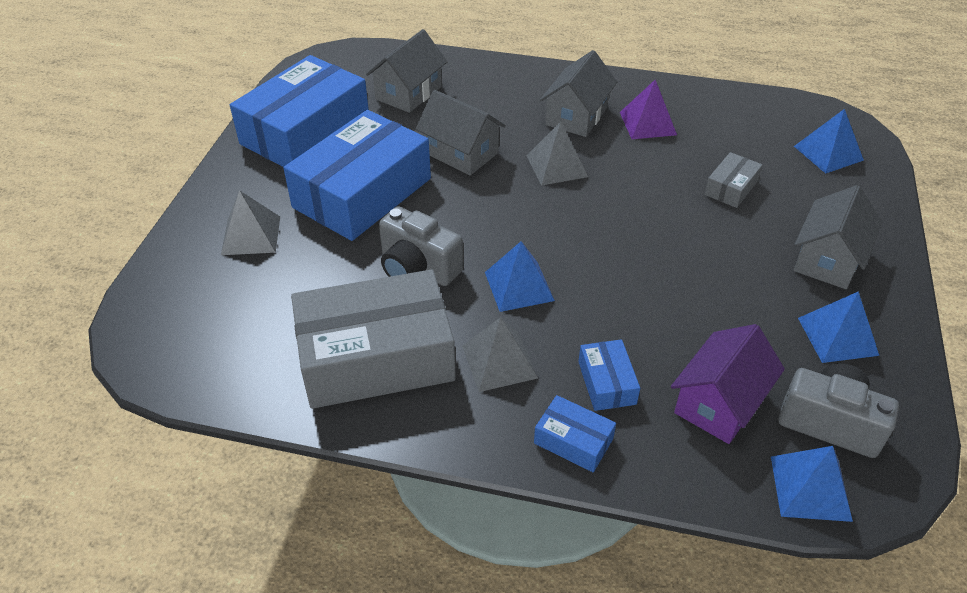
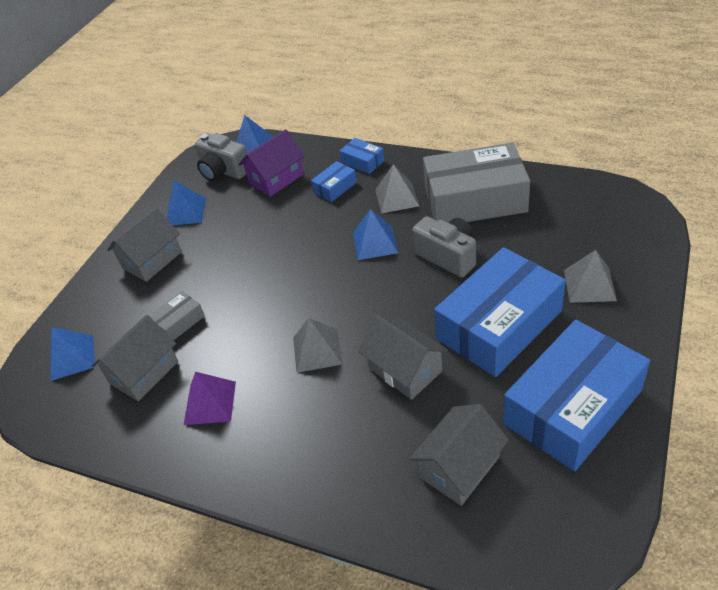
camera: 165 degrees left, 0 degrees up
(576, 116) = (277, 417): grey house -> grey house (144, 372)
(607, 383) = (335, 187): blue box -> blue box turned 45 degrees clockwise

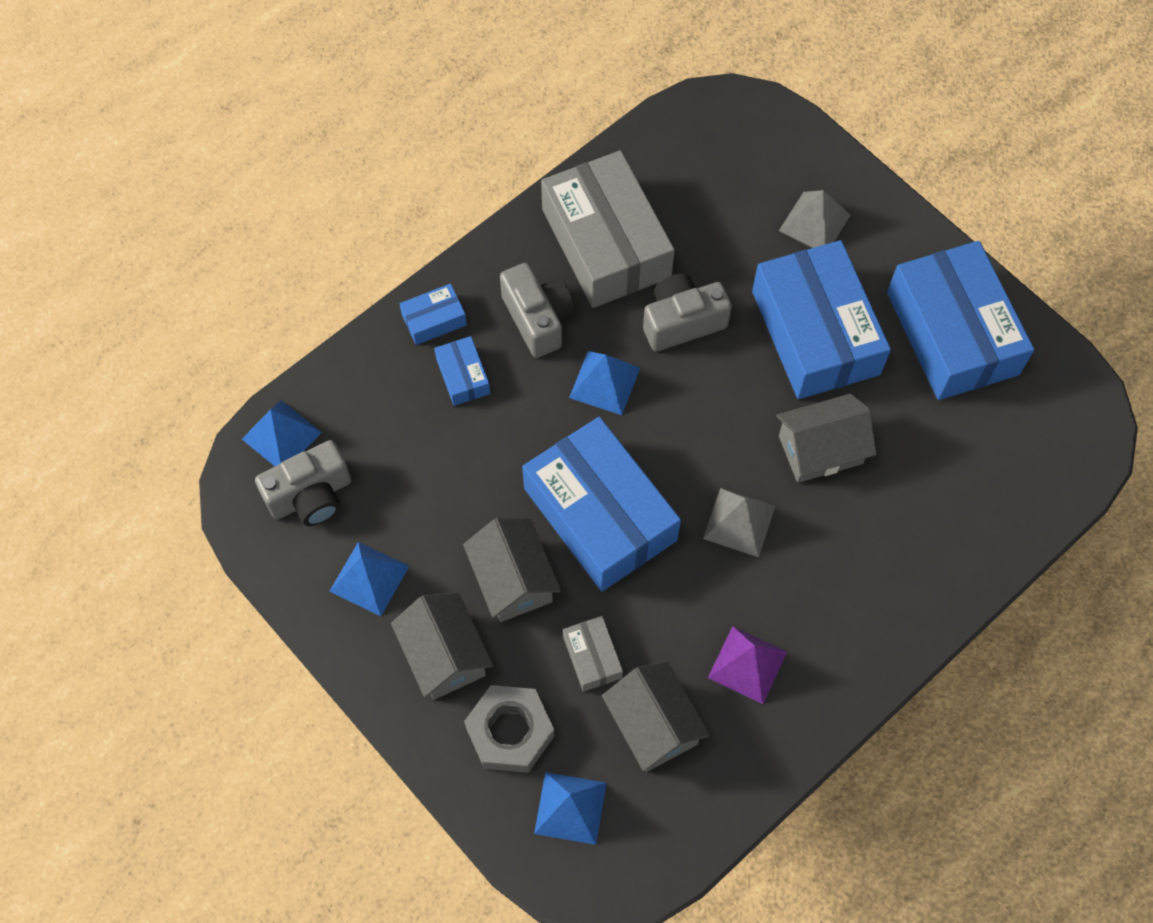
camera: 70 degrees left, 20 degrees up
(113, 308) = (510, 732): none -> grey nut
(276, 179) = (386, 437): purple house -> none
(281, 281) = (600, 514): none -> blue box
(396, 197) = (538, 319): grey pyramid -> grey camera
(459, 467) = (964, 463): grey house -> grey house (513, 580)
(475, 199) = (606, 243): grey box -> grey box turned 45 degrees counterclockwise

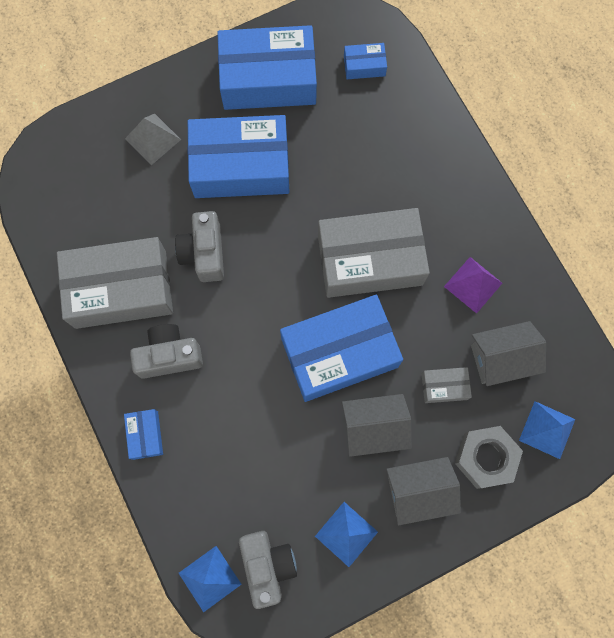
camera: 75 degrees left, 10 degrees up
(463, 376) = (200, 424): blue box -> blue box (364, 65)
(604, 382) = (236, 321): blue pyramid -> none
(739, 522) = (370, 259): grey pyramid -> grey box
(820, 449) = (330, 190): grey house -> none

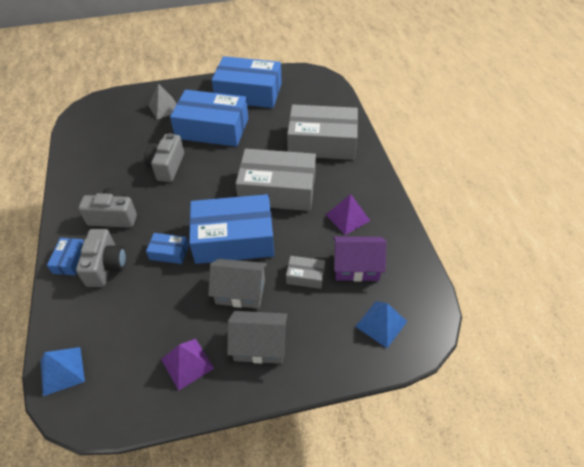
camera: 15 degrees right, 25 degrees down
(121, 289) = (103, 175): grey box -> grey box (322, 142)
(267, 565) = (113, 372): grey camera -> grey camera (106, 266)
(346, 534) = (187, 363): blue pyramid -> purple pyramid
(364, 65) = (311, 96): blue box -> blue box (169, 252)
(485, 457) = (323, 333): grey nut -> none
(501, 358) = (356, 267): grey house -> purple house

